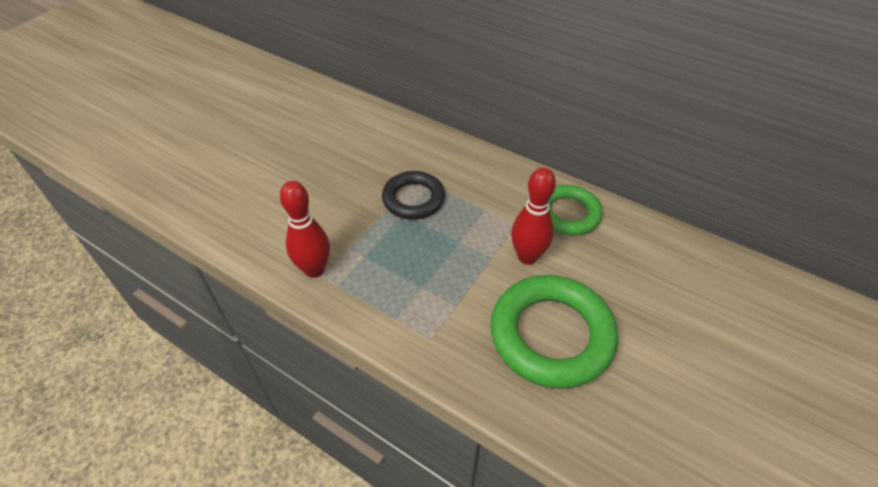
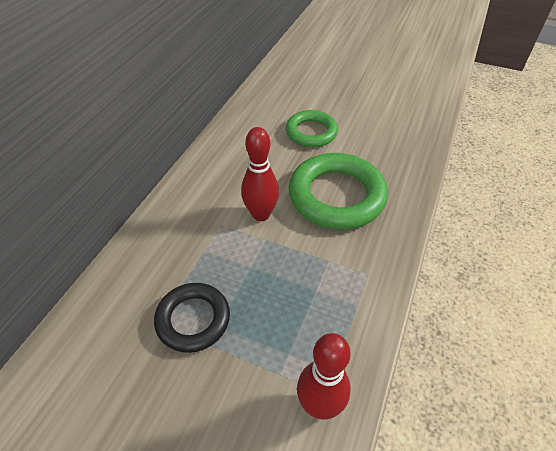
camera: 100 degrees left, 0 degrees up
(568, 214) = (205, 189): green ring -> green ring (311, 132)

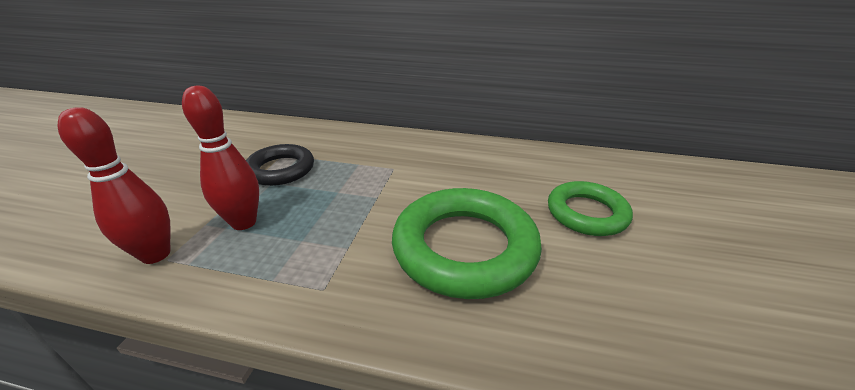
camera: 80 degrees right, 15 degrees down
(261, 214) = (413, 189): red bowling pin -> red bowling pin (244, 222)

